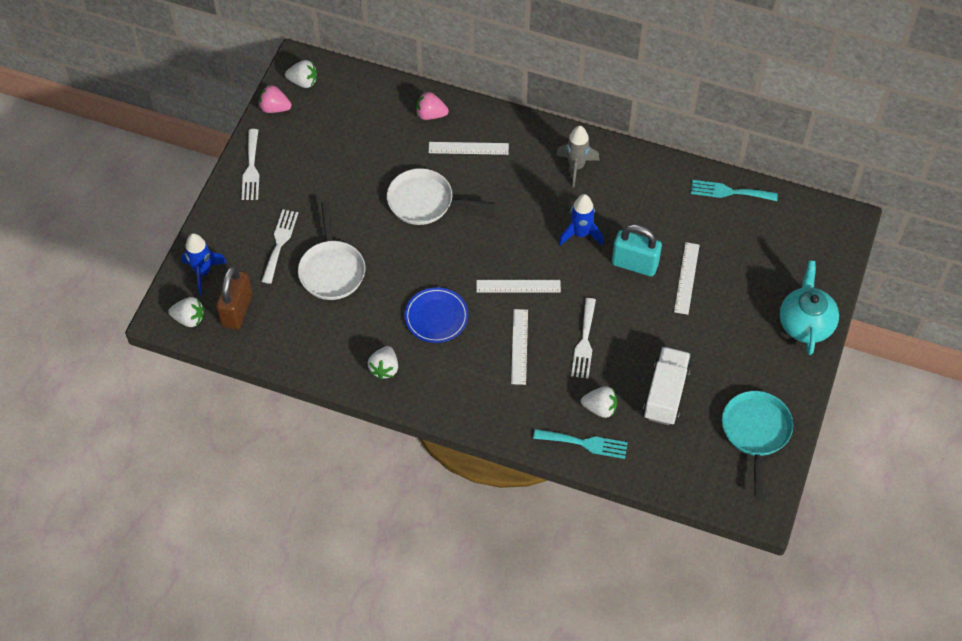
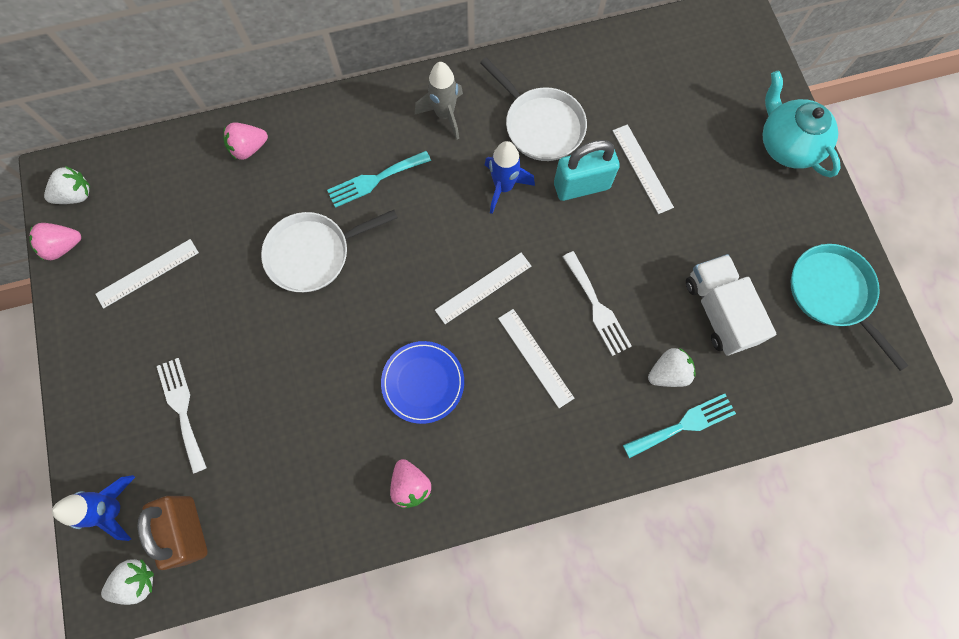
camera: 35 degrees left, 15 degrees up
(251, 168) = (85, 338): white fork -> none
(332, 270) = (266, 403): white pan -> white pan (540, 125)
(384, 368) = (410, 485): white strawberry -> pink strawberry
(468, 148) = (317, 162): white ruler -> white ruler (147, 273)
(729, 192) = (612, 50): turquoise fork -> turquoise fork (375, 180)

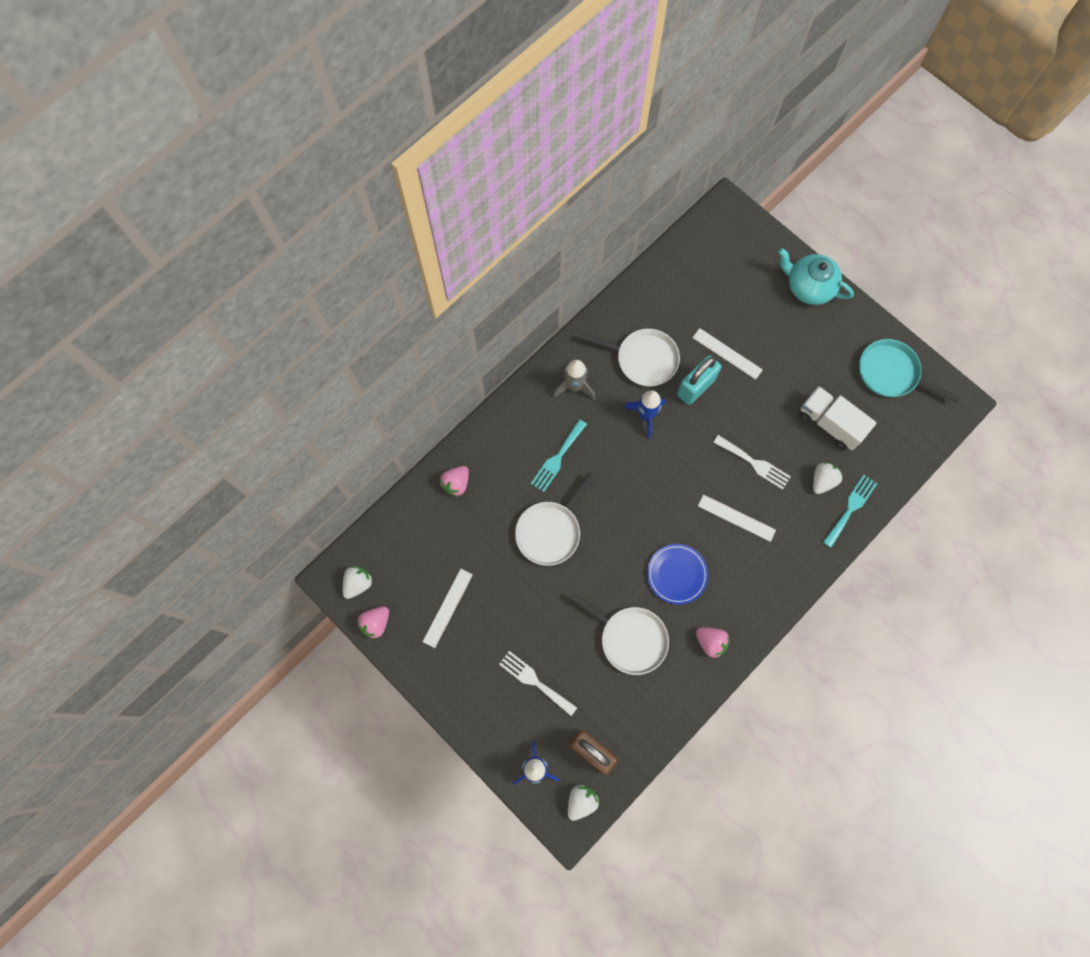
camera: 30 degrees left, 0 degrees up
(320, 424) = (630, 638): none -> white pan
(483, 287) = (675, 491): white ruler -> none

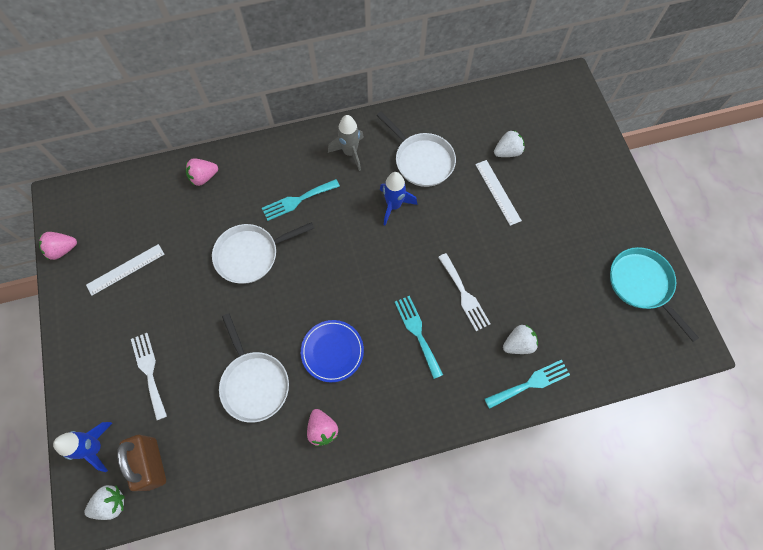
camera: 30 degrees right, 5 degrees down
(358, 583) = (73, 211): white strawberry -> white strawberry (507, 152)
(695, 387) = (452, 205): turquoise padlock -> none
(736, 518) = (417, 332): white ruler -> turquoise fork
(808, 287) = (605, 175): turquoise teapot -> none
(830, 423) = (556, 298): white truck -> none

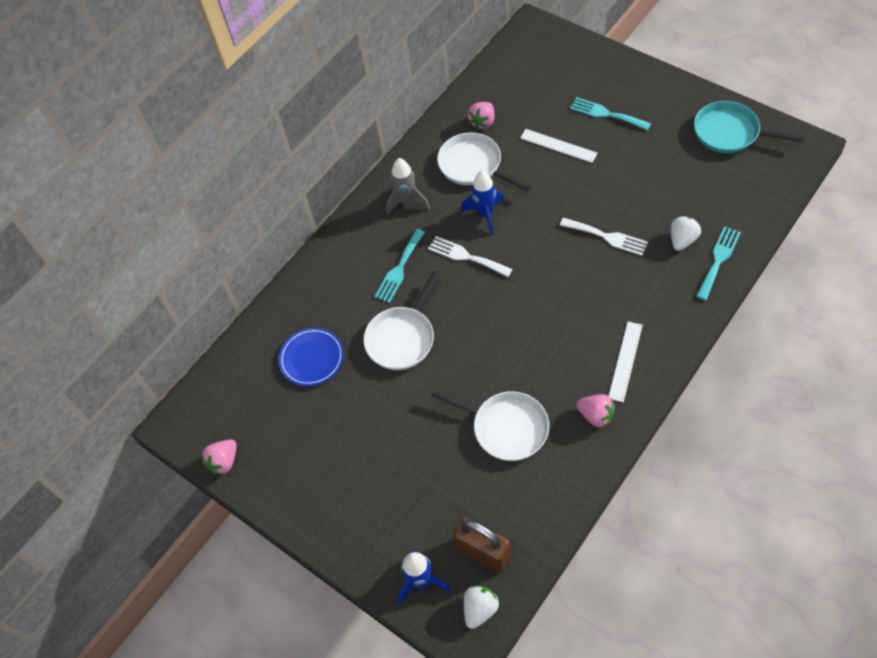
camera: 30 degrees left, 10 degrees down
(125, 269) = (301, 432): white ruler -> white ruler (625, 361)
(149, 371) = (407, 490): white fork -> white fork (466, 256)
(203, 177) = (296, 311): pink strawberry -> pink strawberry (483, 122)
(332, 351) = (545, 355): blue plate -> blue plate (312, 358)
(417, 332) = (599, 290): turquoise fork -> turquoise fork (606, 114)
(421, 160) = (473, 165): white pan -> white pan turned 150 degrees counterclockwise
(507, 152) = (536, 111): white strawberry -> none

